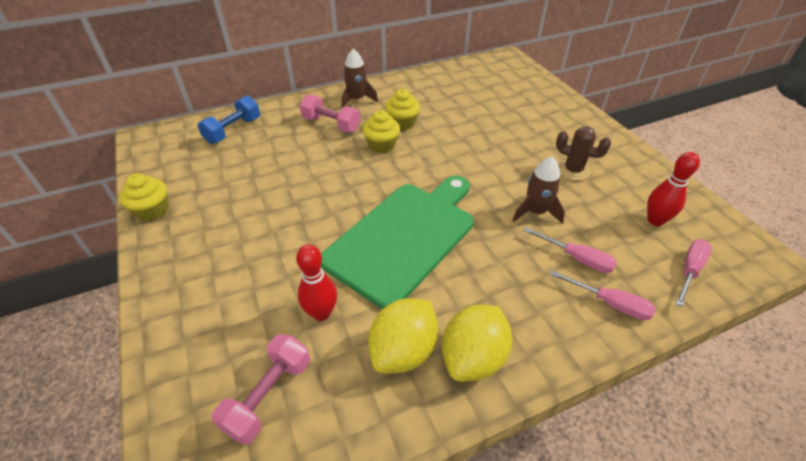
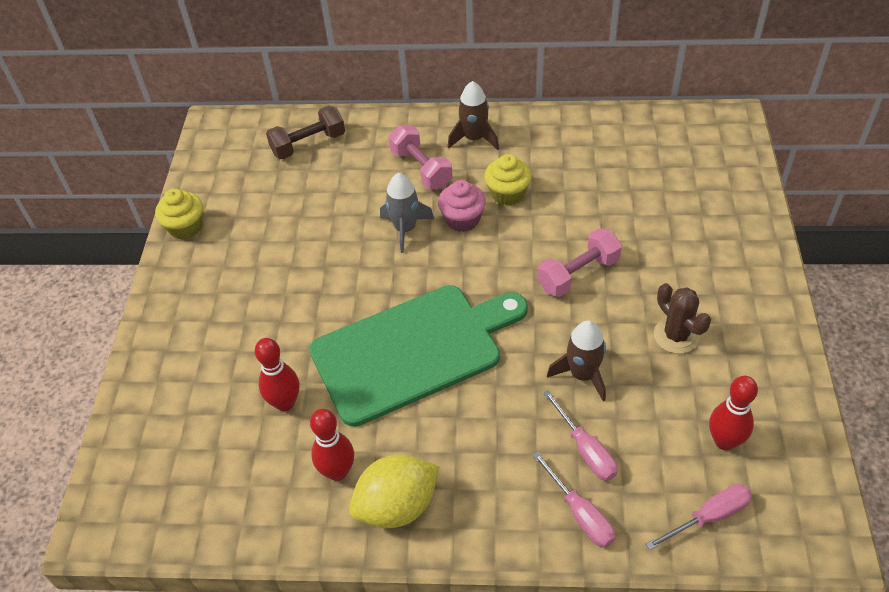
camera: 30 degrees right, 5 degrees up
(233, 130) = (308, 144): blue dumbbell -> brown dumbbell
(269, 396) = (202, 461): pink dumbbell -> pink dumbbell (578, 274)
(344, 162) = (405, 229): none -> grey rocket
(382, 145) = (462, 219): yellow cupcake -> pink cupcake
(403, 350) = (337, 471): yellow lemon -> red bowling pin

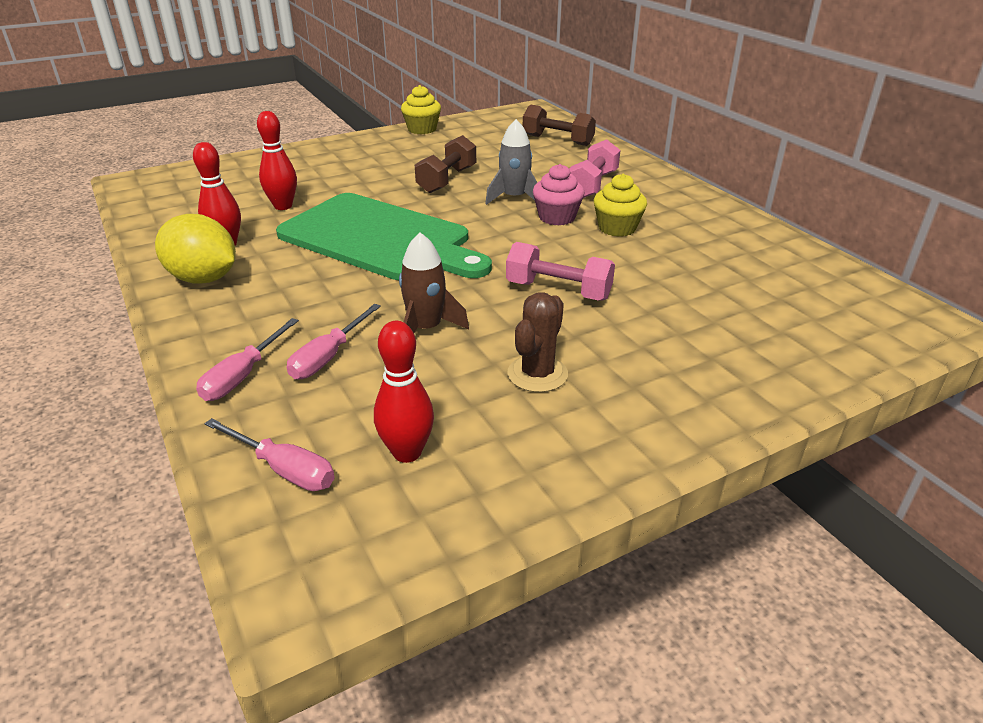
camera: 55 degrees right, 15 degrees down
(329, 258) = (447, 180): none -> brown dumbbell
(474, 138) = (663, 195): brown rocket -> none

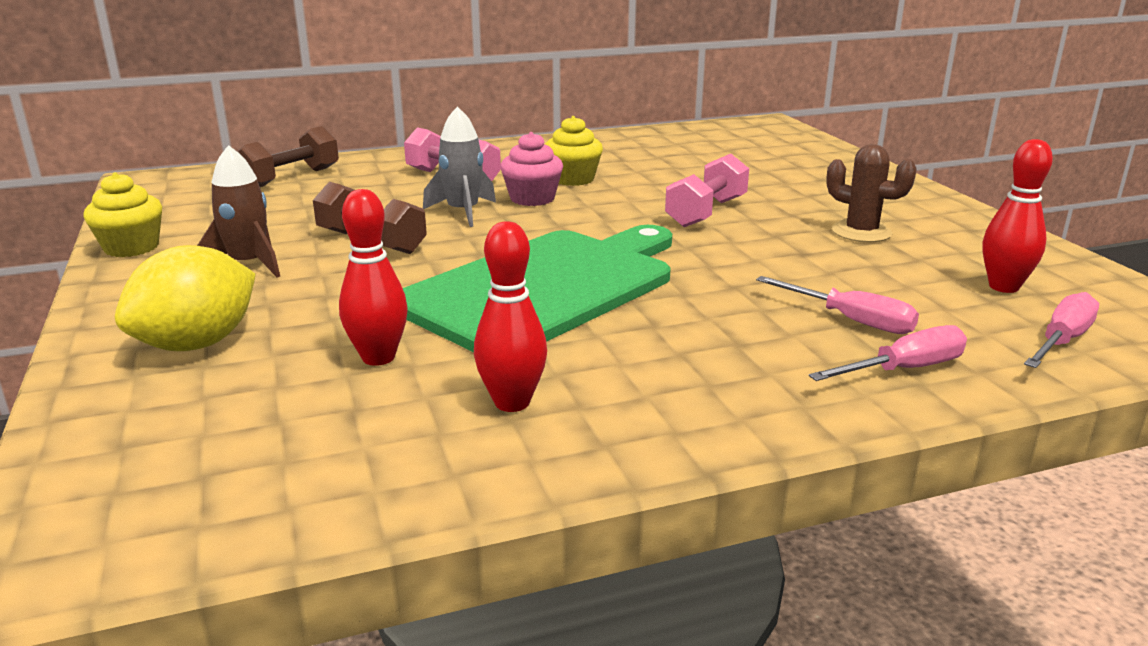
camera: 80 degrees left, 10 degrees down
(203, 279) = (636, 415): yellow lemon -> yellow lemon (197, 344)
(243, 375) = (904, 369): pink screwdriver -> pink screwdriver turned 60 degrees counterclockwise
(426, 329) = (785, 271): brown rocket -> brown rocket (249, 265)

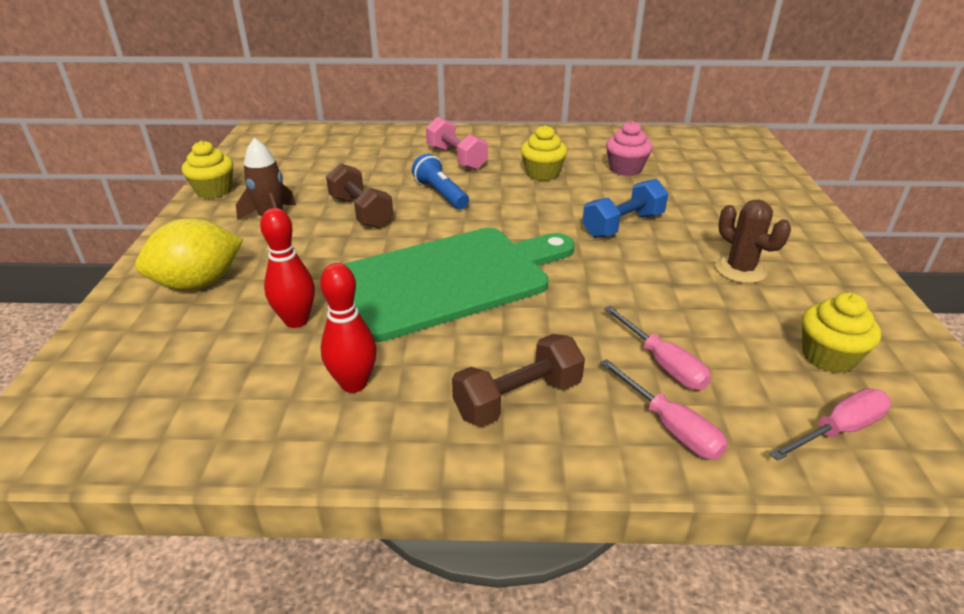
camera: 20 degrees right, 10 degrees up
(290, 178) = (347, 143): brown dumbbell -> brown dumbbell (518, 399)
(463, 212) = (441, 194): grey rocket -> blue flashlight
(532, 198) = (499, 189): pink cupcake -> pink cupcake (625, 169)
(706, 212) = (623, 225): pink dumbbell -> blue dumbbell
(904, 369) = (670, 426): pink screwdriver -> pink screwdriver turned 60 degrees clockwise
(1003, 287) = (828, 356): red bowling pin -> yellow cupcake

